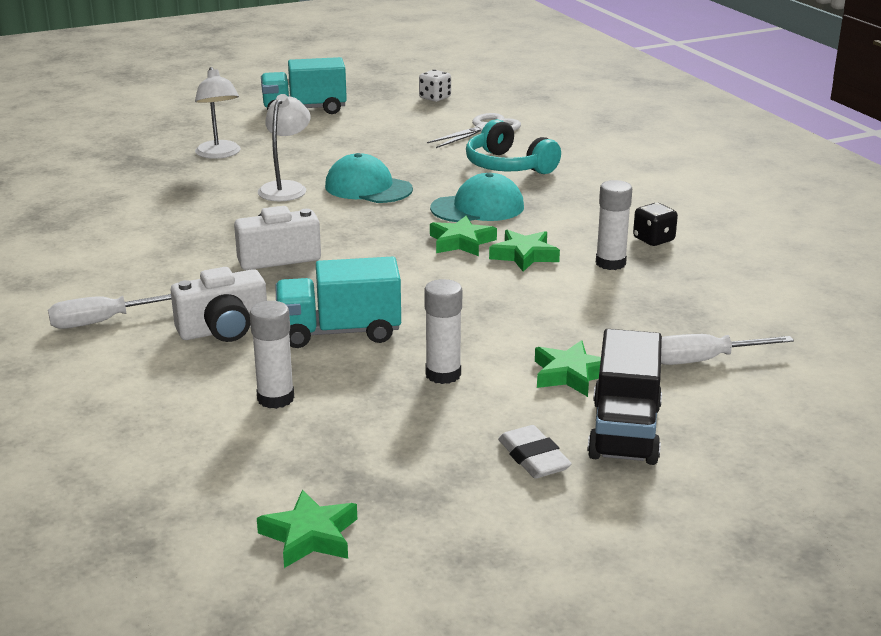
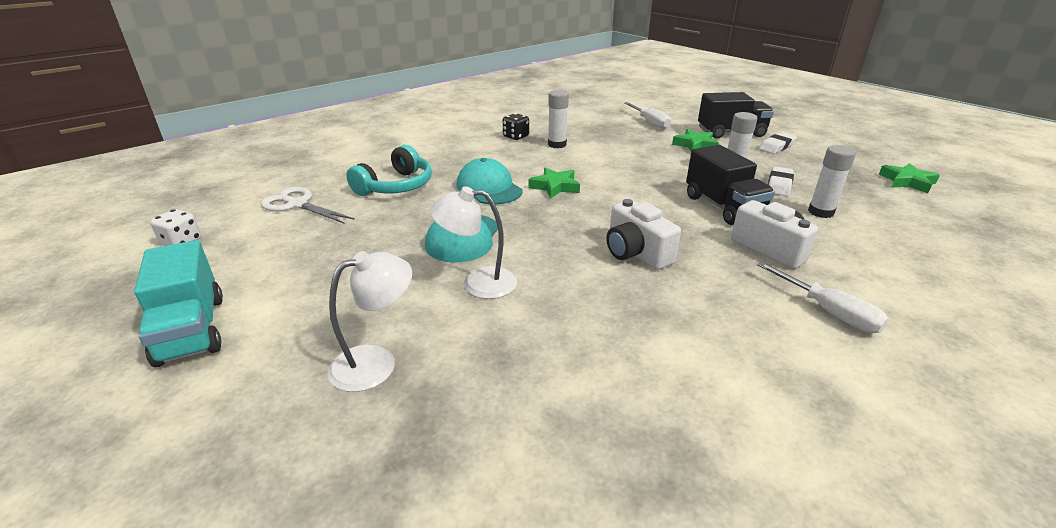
camera: 105 degrees left, 5 degrees up
(339, 332) = (723, 207): turquoise truck -> black truck
(376, 398) = (779, 185): none -> white eraser
(524, 255) = (563, 166): green star -> none

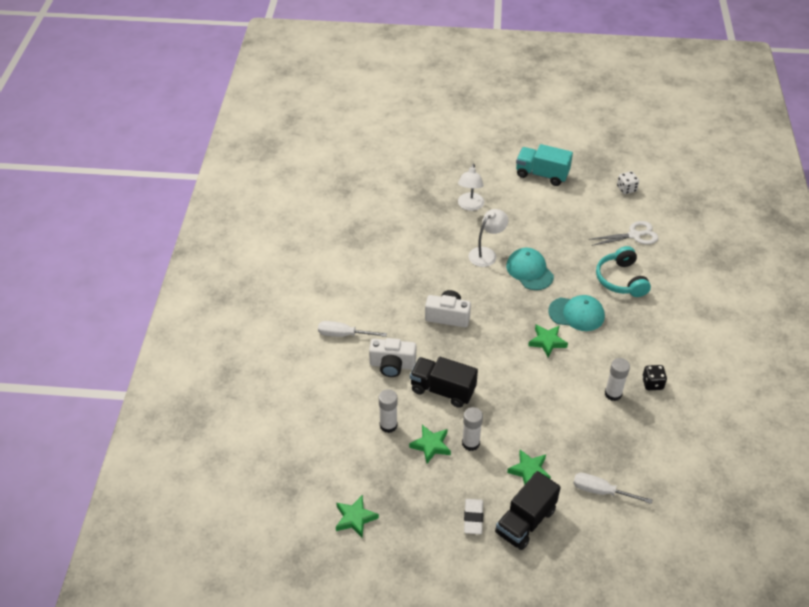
camera: 135 degrees right, 15 degrees up
(779, 185) = (431, 445): white eraser -> green star

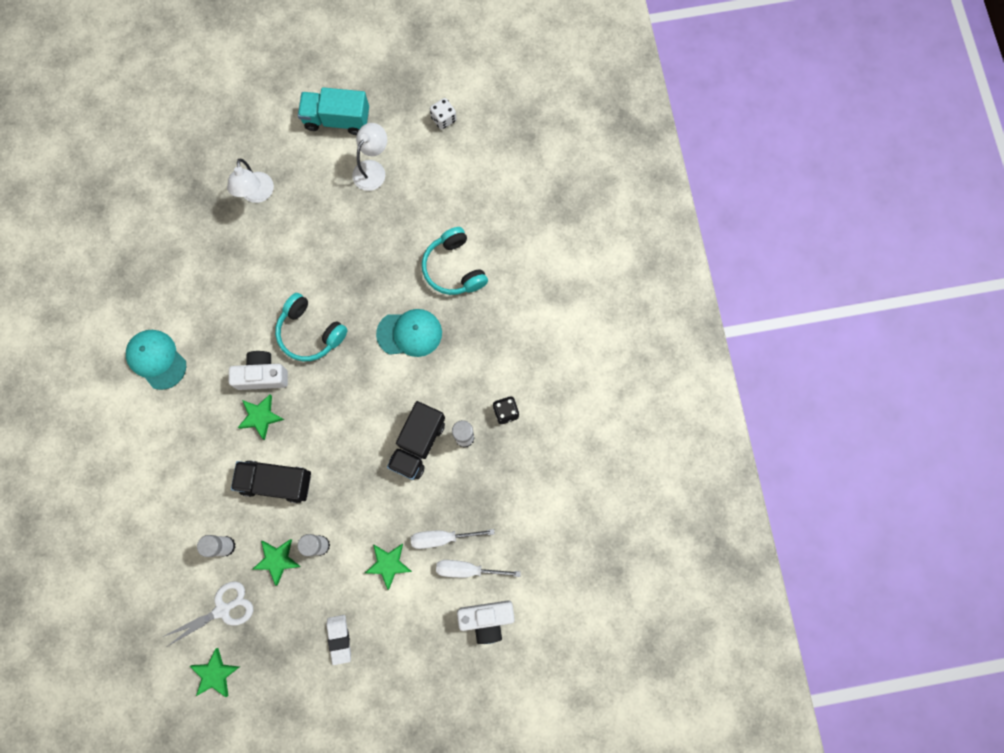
camera: 15 degrees left, 30 degrees up
(343, 334) = (147, 433): white screwdriver -> white screwdriver (442, 538)
(392, 365) = (212, 462): white camera -> white camera (486, 619)
(486, 253) = (291, 267): white lamp -> white lamp (373, 169)
(493, 297) = (310, 333): none -> turquoise headphones
(525, 521) = (394, 628): black truck -> black truck (418, 444)
(529, 271) = (346, 281): turquoise cap -> turquoise cap (156, 359)
(547, 342) = (382, 383): green star -> green star (261, 417)
(634, 235) = (461, 194): white scissors -> white scissors (223, 610)

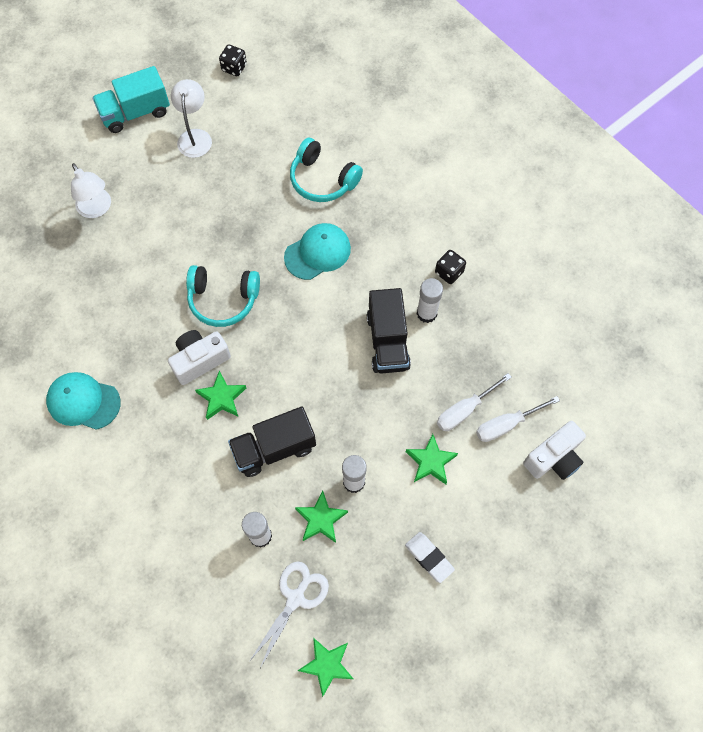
camera: 30 degrees left, 10 degrees down
(443, 119) = (234, 68): white dice -> black dice

